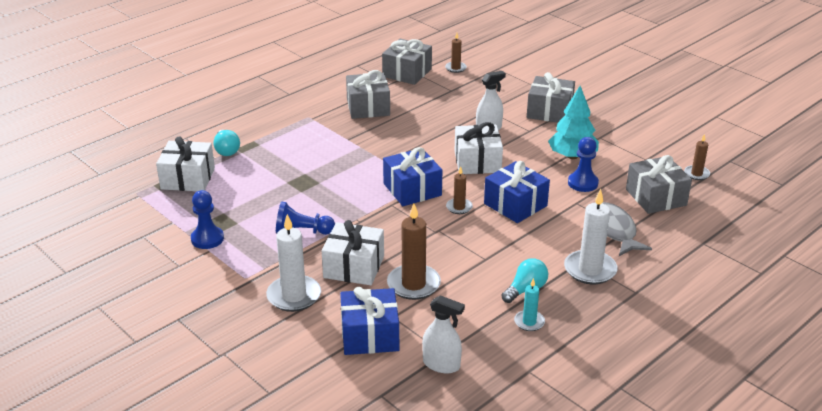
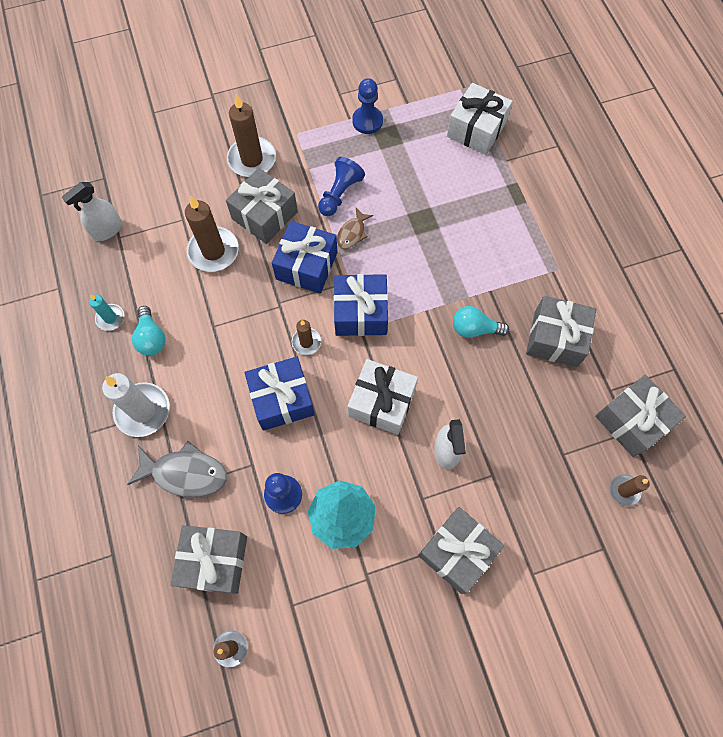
camera: 115 degrees right, 35 degrees up
(226, 150) = (516, 173): turquoise light bulb -> turquoise light bulb (474, 329)
(294, 296) = (252, 159): white candle -> brown candle
(339, 213) = (352, 233): none -> brown fish
(354, 267) = (264, 215): white gift -> grey gift
(370, 335) = (171, 195): blue gift -> blue gift (306, 266)

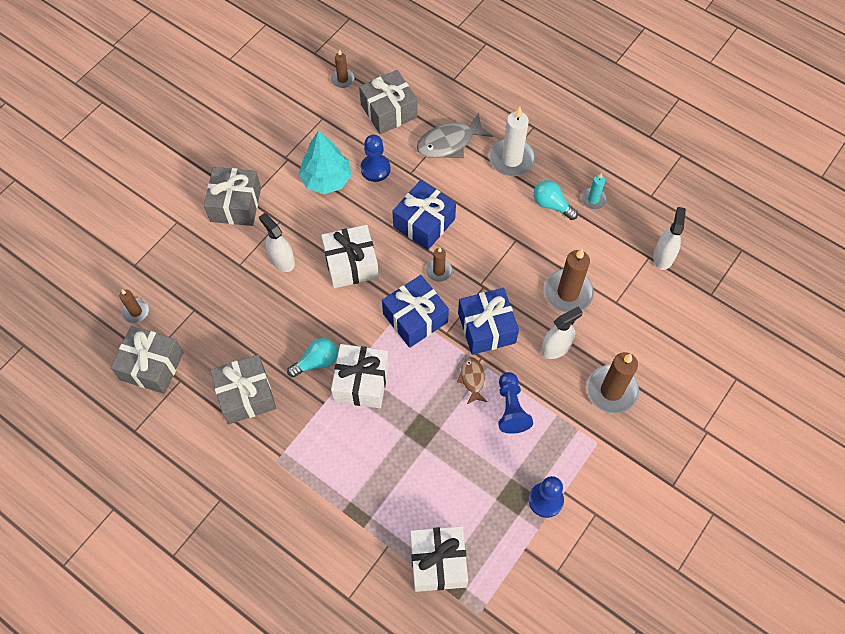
camera: 145 degrees right, 5 degrees down
(264, 215) = (556, 348): grey gift -> white spray bottle
(446, 287) = (361, 382): none -> white gift

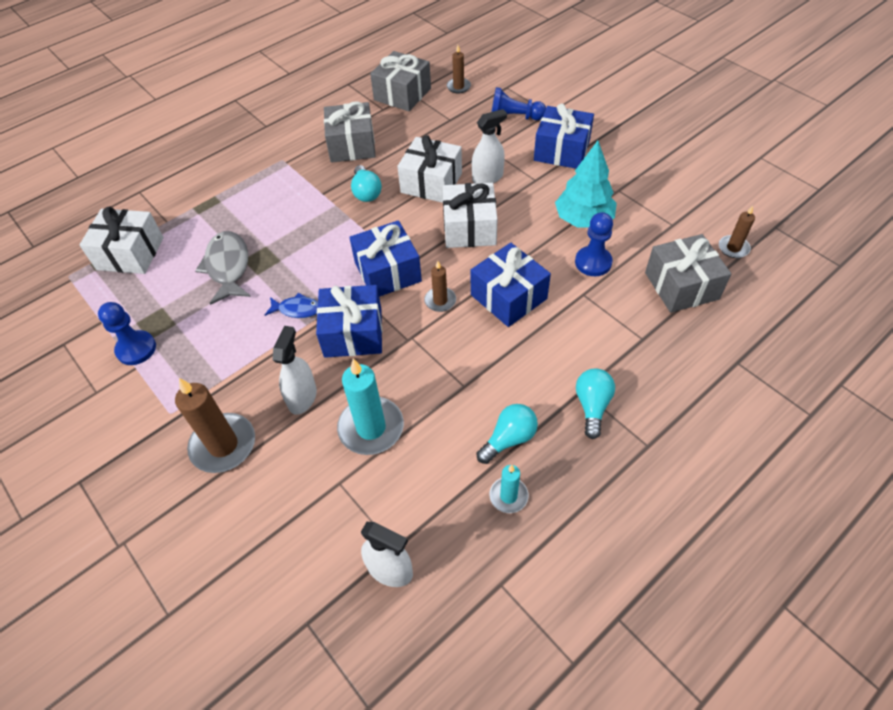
camera: 105 degrees right, 10 degrees down
(235, 204) = (561, 150): grey gift -> blue gift
(361, 382) = (332, 221): white gift -> white gift (431, 183)
(449, 143) = (626, 340): grey fish -> grey fish (228, 267)
(472, 379) = (297, 309): brown fish -> blue fish
(511, 408) = (249, 338): blue pawn -> blue pawn (514, 117)
(512, 159) = (592, 406): white candle -> turquoise light bulb
(556, 348) = (302, 397): white spray bottle -> white spray bottle turned 150 degrees counterclockwise
(568, 292) = (371, 428): brown candle -> turquoise candle

